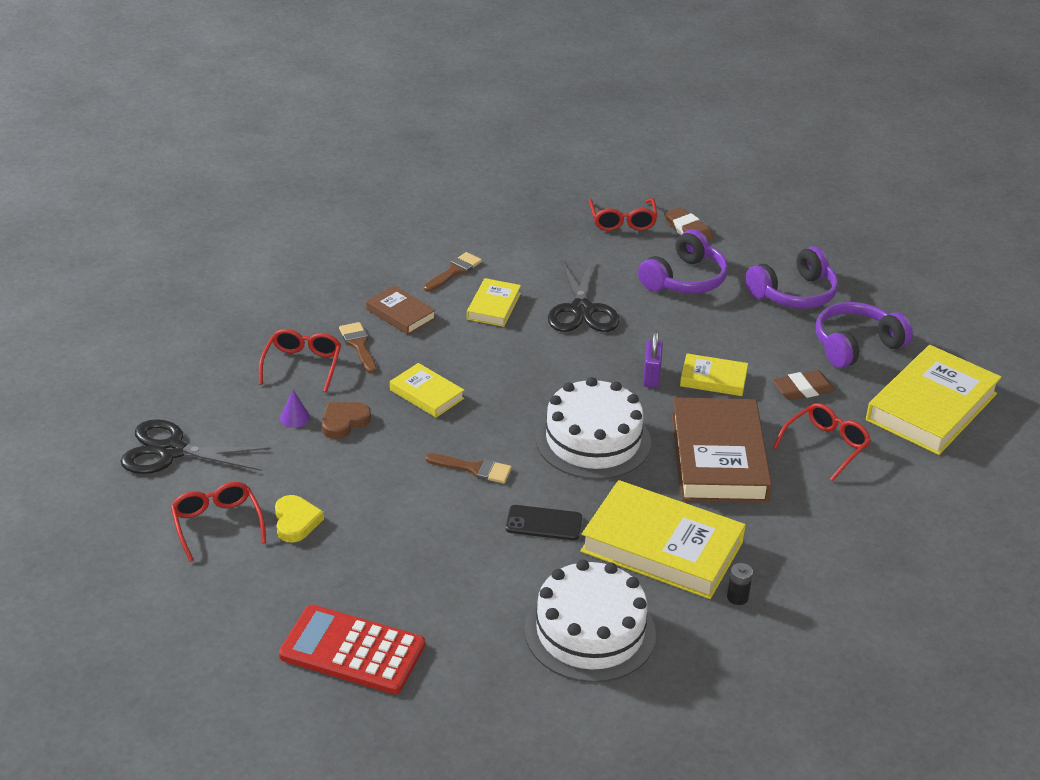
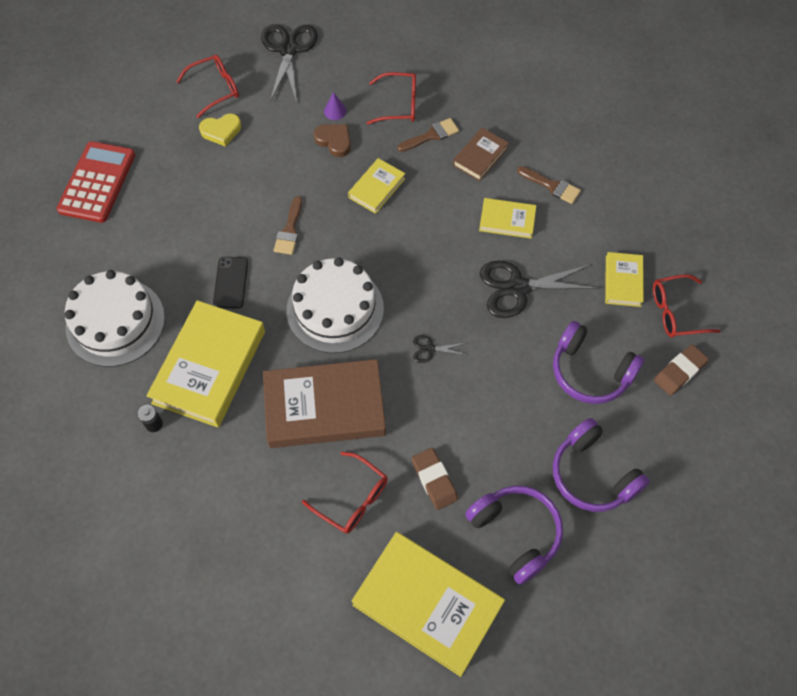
camera: 85 degrees right, 25 degrees up
(651, 377) = (429, 349): purple padlock -> black scissors
(713, 379) = (436, 401): yellow book -> yellow book (623, 281)

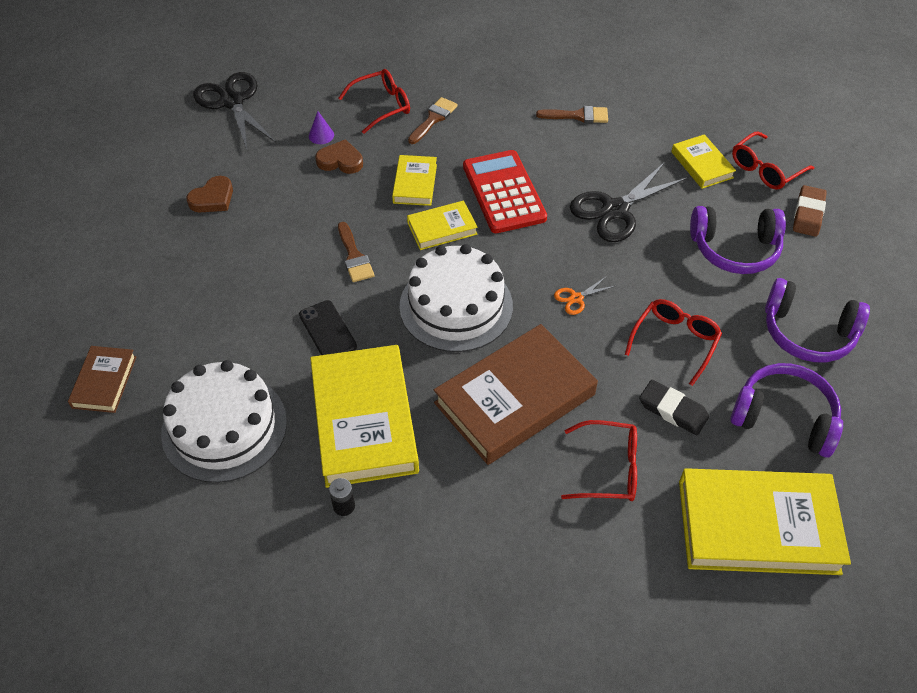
camera: 30 degrees left, 10 degrees down
(97, 182) = (103, 302): red calculator -> red calculator (503, 192)
(215, 89) = (178, 164): red glasses -> red glasses (675, 341)
(221, 131) = (213, 198): yellow heart -> brown heart
(429, 349) = (576, 298): black scissors -> orange scissors
(434, 480) = (673, 410): brown eraser -> black eraser
(480, 156) = (493, 118): brown book -> brown book (104, 382)
(507, 220) = (560, 159): yellow book -> yellow book (442, 228)

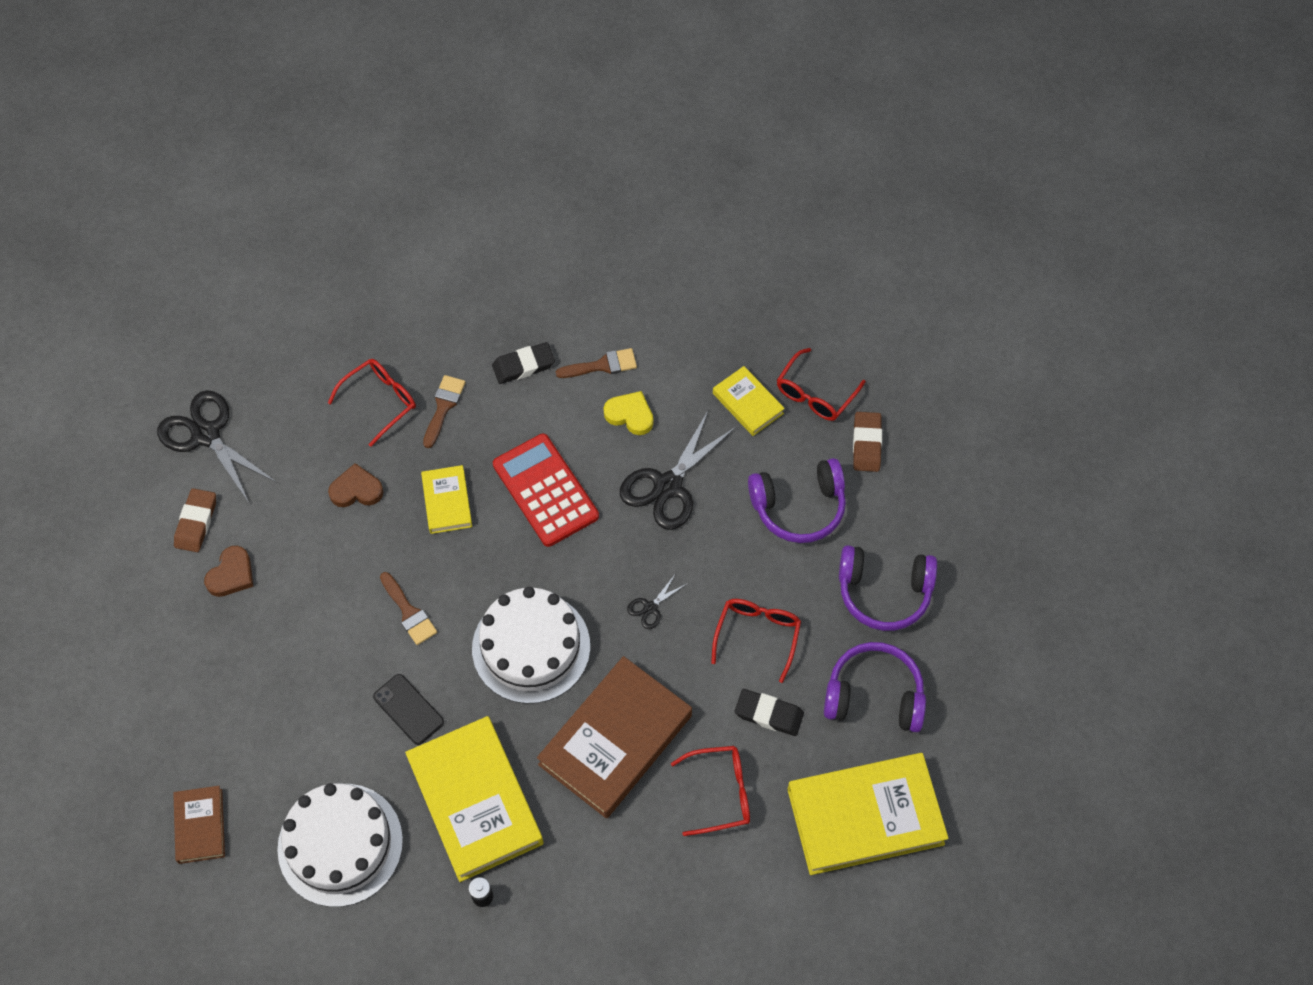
camera: 15 degrees left, 10 degrees up
(199, 157) = (196, 522): none -> brown eraser
(321, 135) = (324, 459): purple cone -> none
(442, 228) = (491, 554): yellow book -> none
(510, 104) = (523, 366): none -> black eraser
(576, 298) = (650, 608): orange scissors -> black scissors
(593, 153) = (630, 415): none -> yellow heart

